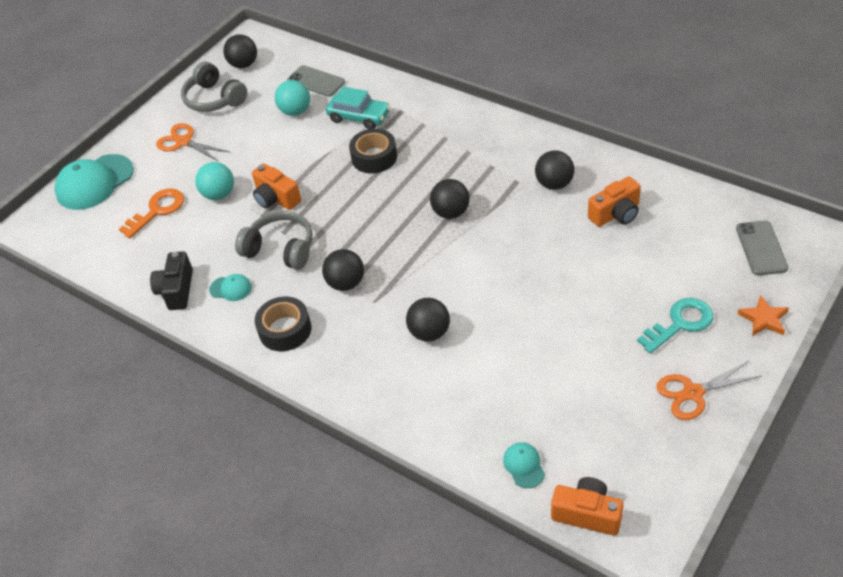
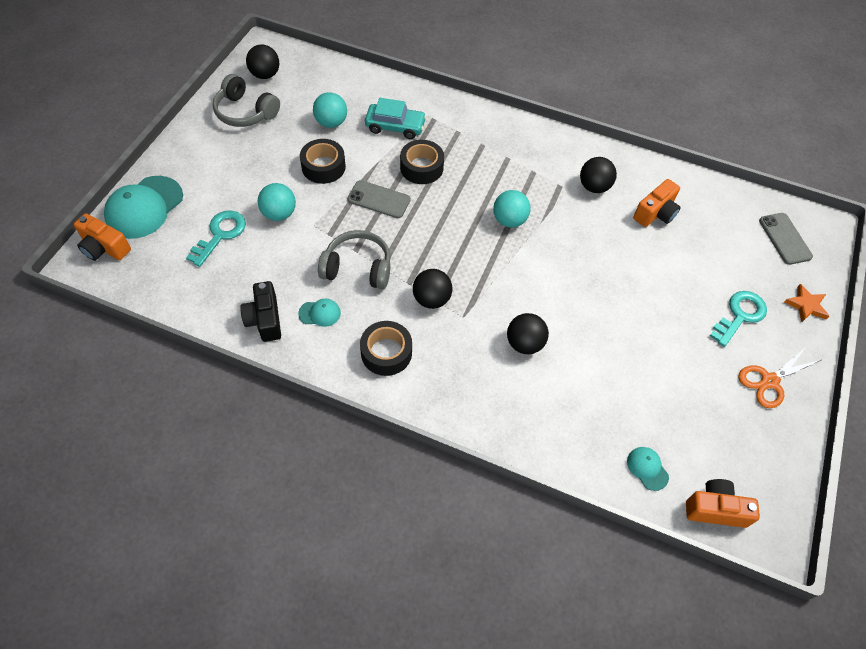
camera: 20 degrees left, 10 degrees up
(157, 210) = (220, 234): orange key -> turquoise key
(183, 142) = (226, 159): orange scissors -> none
(275, 153) = (323, 167): none -> black tape
(276, 198) = (338, 215): orange camera -> orange camera (104, 248)
(316, 81) = (343, 91): grey phone -> grey phone (379, 199)
(451, 212) = (509, 220): black ball -> turquoise ball

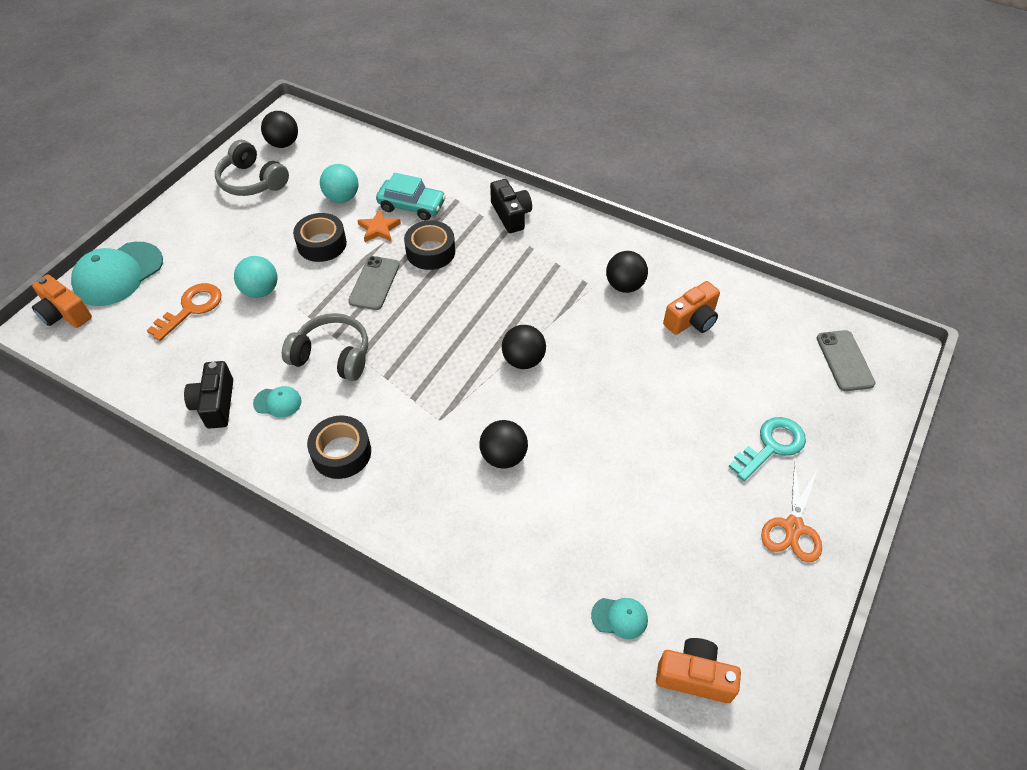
camera: 10 degrees right, 5 degrees down
(220, 234) = (191, 308): turquoise key -> orange key
(379, 199) = (374, 283): grey phone -> grey phone turned 75 degrees clockwise
(431, 299) = (407, 397): black ball -> black ball (523, 360)
(484, 129) = (511, 215): none -> black camera
(509, 220) = (517, 316): turquoise ball -> none
(647, 468) = (619, 617): turquoise cap -> turquoise cap turned 120 degrees clockwise
(769, 381) = (793, 527): orange scissors -> orange scissors turned 45 degrees counterclockwise
(806, 305) = (856, 441): orange star -> orange star (379, 229)

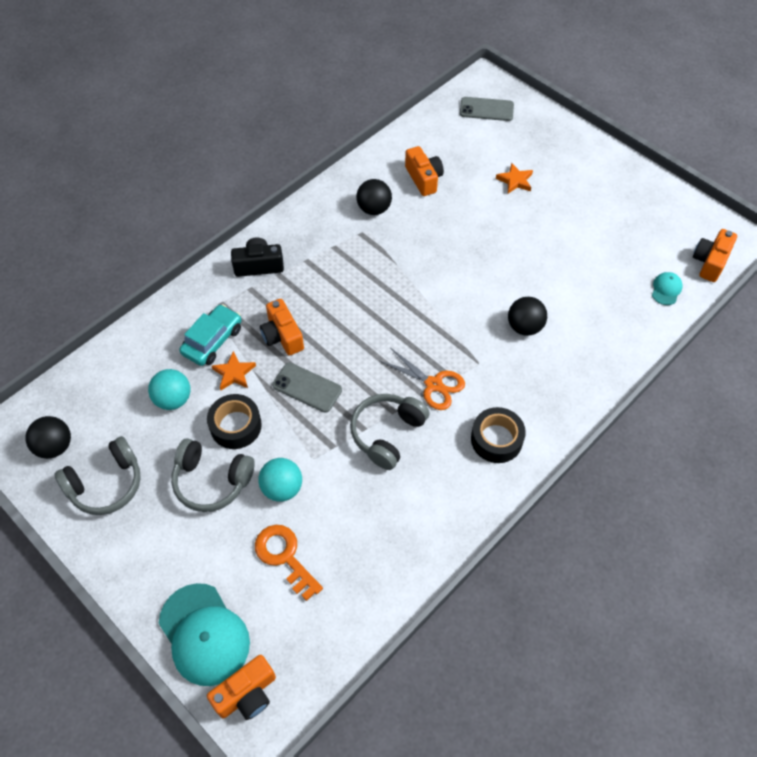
camera: 75 degrees left, 5 degrees up
(215, 404) = (418, 539): black camera -> none
(263, 242) = (212, 480): none -> grey headphones
(278, 402) = (429, 484): turquoise cap -> none
(430, 252) = (282, 336): black tape -> orange camera
(523, 360) = (433, 294): black ball -> none
(735, 411) = (515, 180): none -> orange star
(771, 446) = (549, 171): turquoise key -> none
(793, 527) = (613, 181): orange scissors -> orange scissors (433, 384)

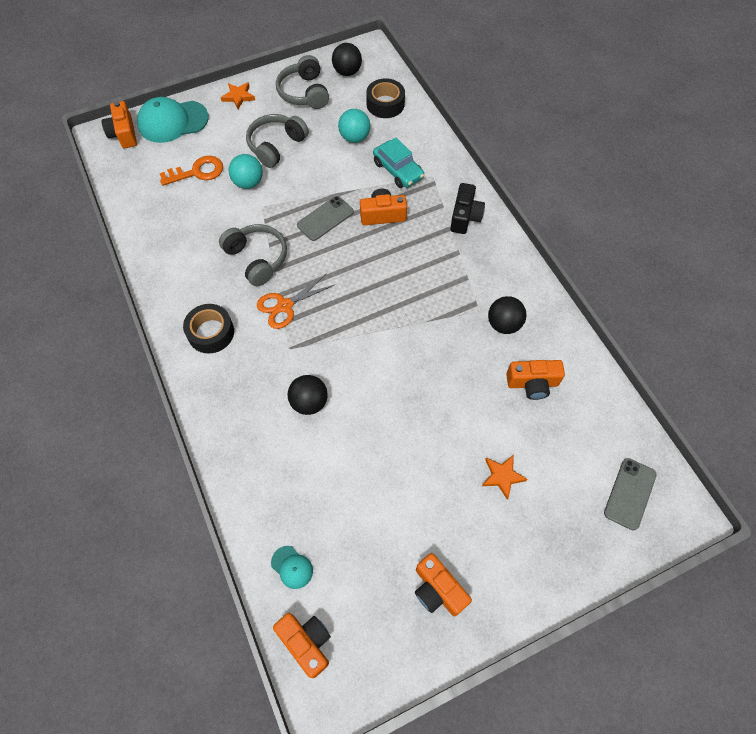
camera: 110 degrees right, 5 degrees up
(234, 373) = (361, 177): orange star -> orange star (238, 97)
(236, 426) = (313, 168): black tape -> black tape (385, 104)
(622, 198) = (438, 589): none -> orange camera

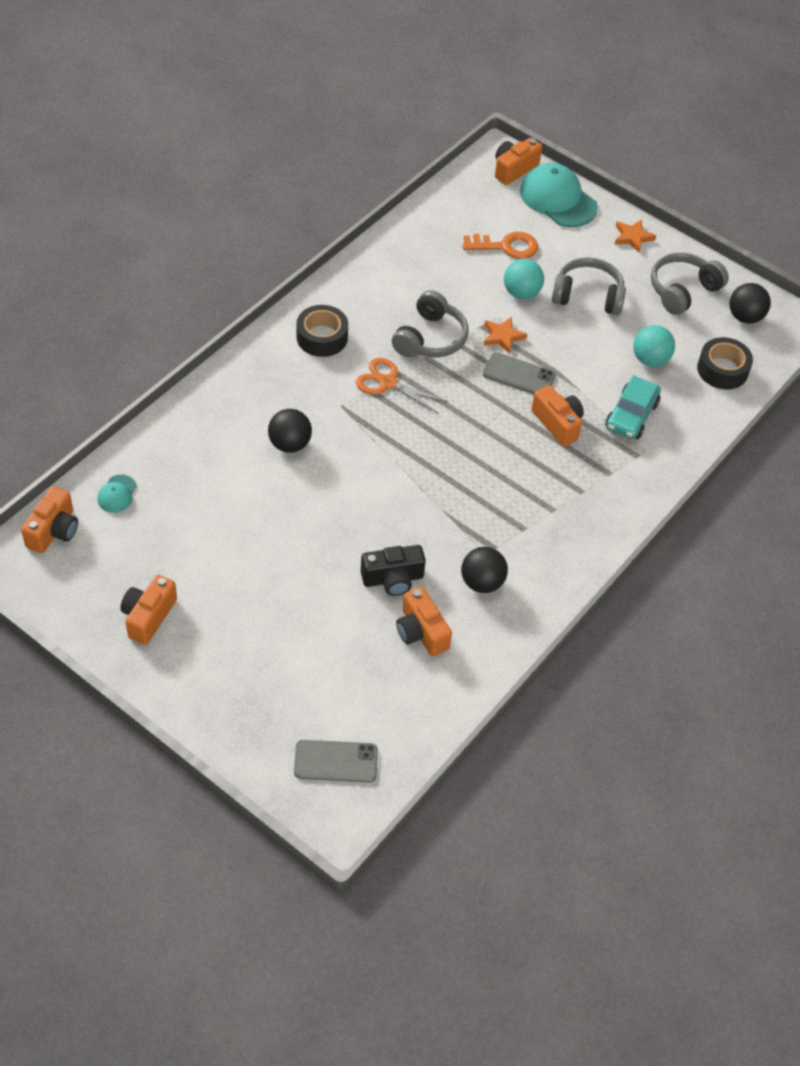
camera: 60 degrees right, 10 degrees down
(197, 172) = (506, 246): orange key -> orange key turned 45 degrees counterclockwise
(465, 217) = (607, 500): black camera -> black camera (393, 579)
(502, 476) = (295, 636): orange star -> orange star (502, 336)

